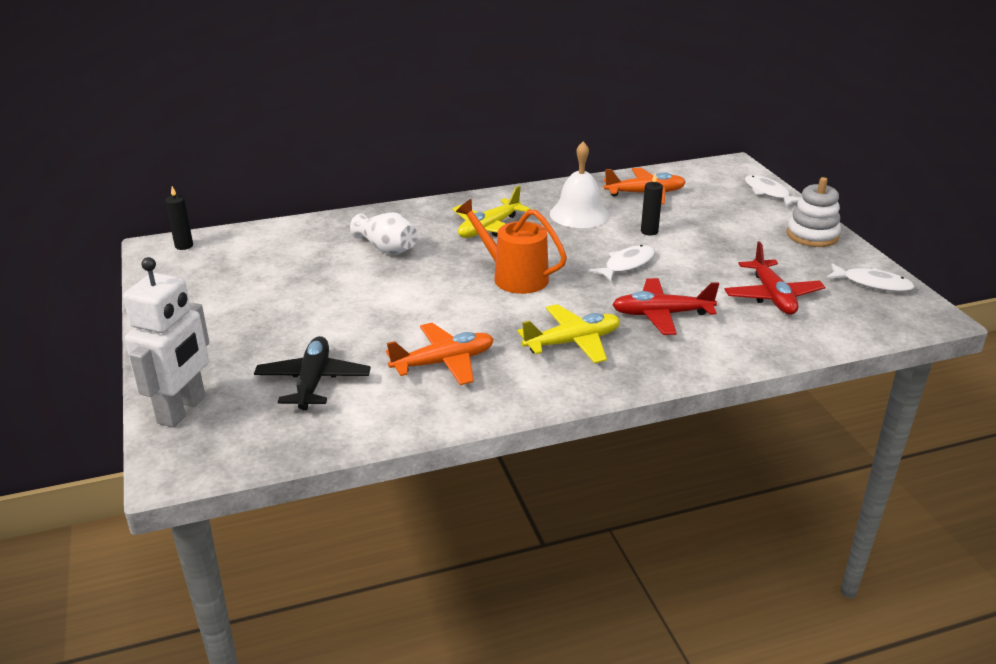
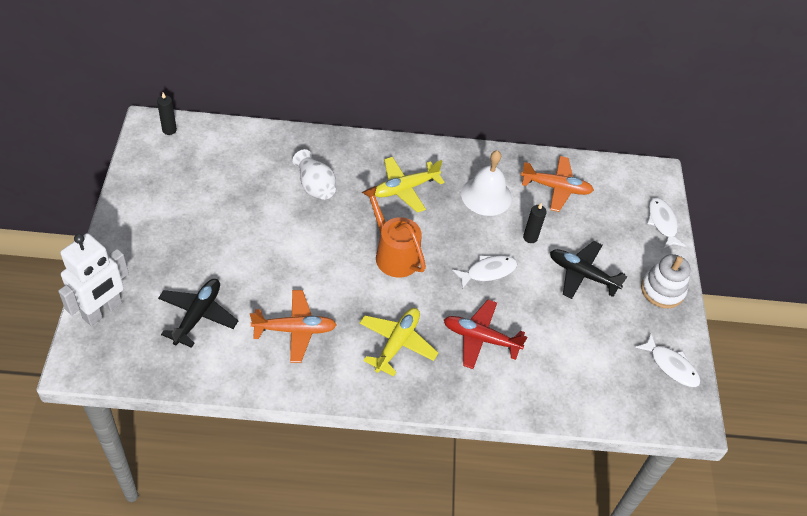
camera: 15 degrees right, 20 degrees up
(572, 342) = (397, 343): yellow plane -> yellow plane turned 60 degrees counterclockwise
(724, 244) = (582, 274): none -> black plane
(772, 296) = (579, 350): red plane -> none

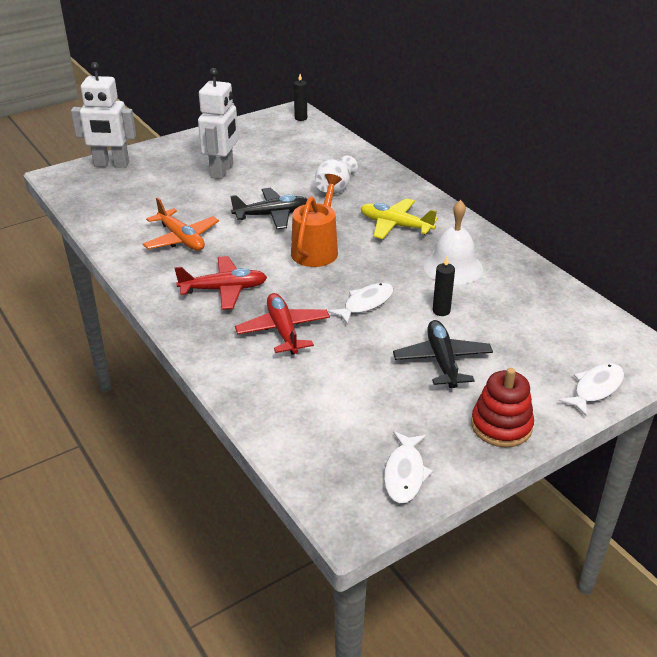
camera: 60 degrees right, 15 degrees down
(198, 315) = (148, 197): black plane -> black plane (272, 215)
(207, 238) = (222, 171): none -> white robot
(397, 343) = (224, 289): yellow plane -> red plane
(488, 271) = (365, 304): white fish -> white fish turned 75 degrees counterclockwise
(556, 188) = (527, 301): orange plane -> none
(662, 290) = (501, 426): white stacking toy -> red stacking toy

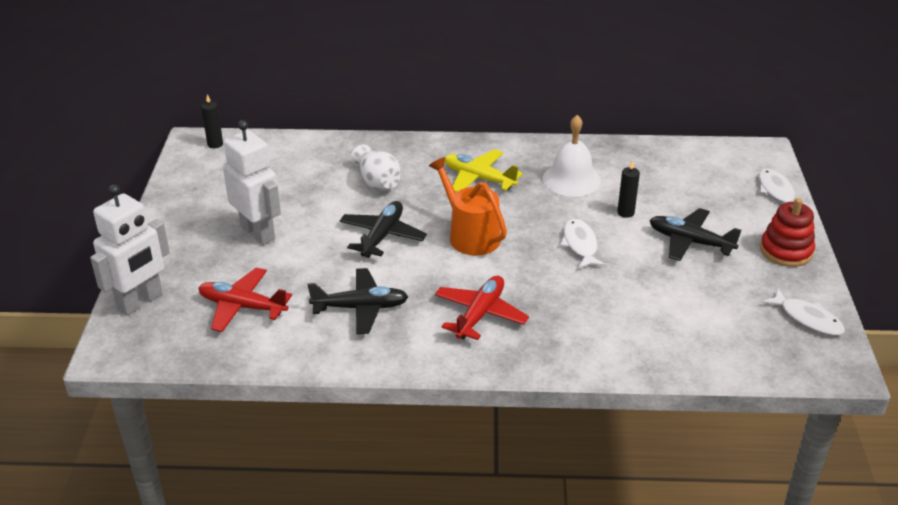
camera: 55 degrees left, 0 degrees up
(181, 239) = (360, 308): orange plane -> black plane
(283, 330) = (577, 305): red plane -> red plane (242, 306)
(395, 226) = (479, 178): yellow plane -> yellow plane turned 60 degrees clockwise

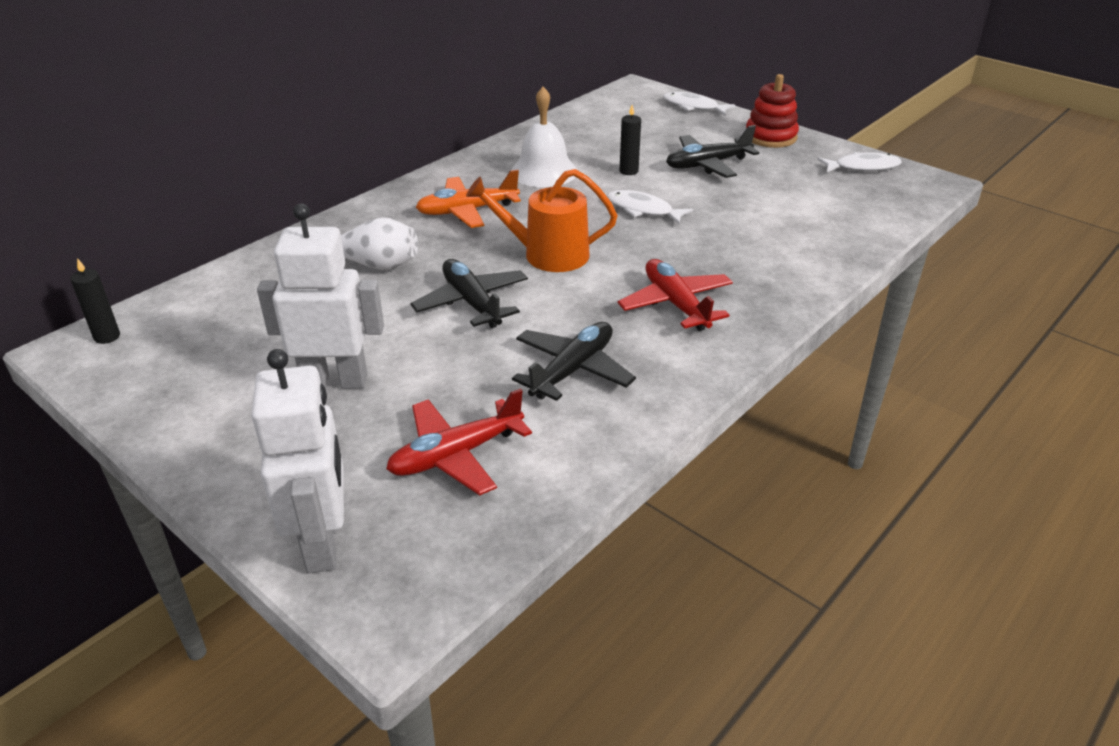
camera: 50 degrees left, 0 degrees up
(479, 178) = (467, 211): yellow plane -> orange plane

